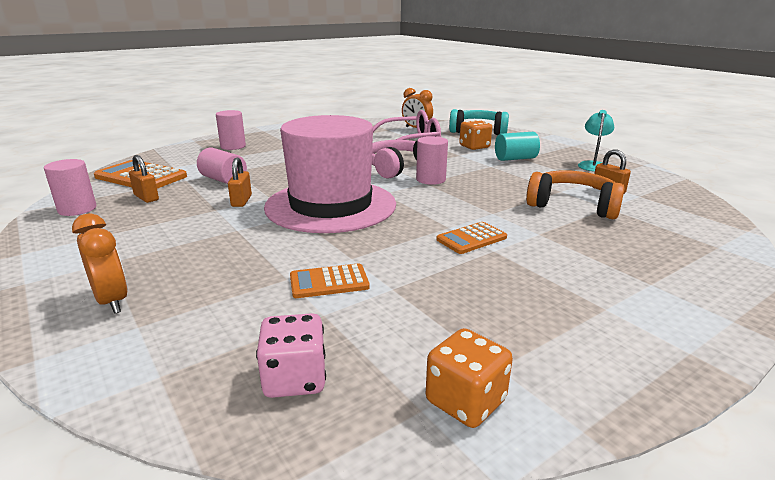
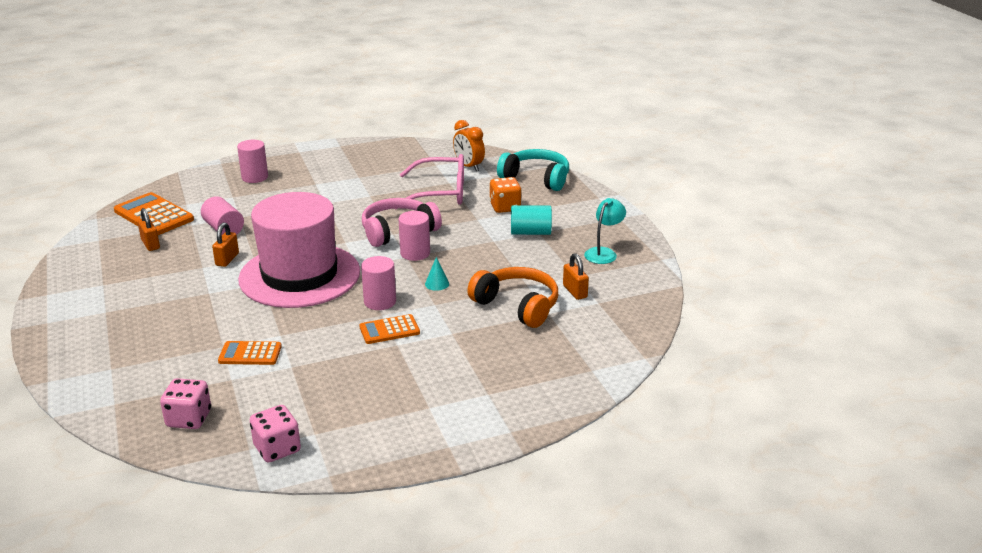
camera: 15 degrees right, 5 degrees up
(77, 209) = (93, 251): pink cylinder -> pink cylinder (380, 302)
(112, 301) = (100, 346): orange clock -> none
(465, 401) = (277, 449): orange dice -> pink dice
(476, 198) = (437, 284): none -> turquoise cone

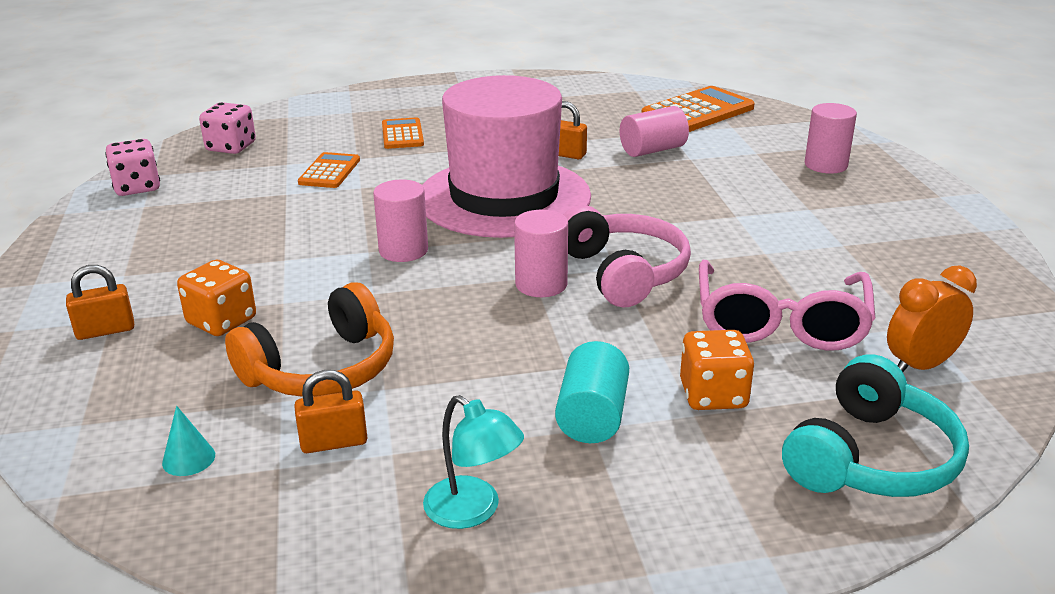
camera: 100 degrees right, 0 degrees up
(150, 244) = (617, 114): orange padlock -> orange padlock (105, 330)
(389, 330) = (323, 255): orange calculator -> orange calculator (402, 134)
(437, 284) = (433, 298): turquoise cone -> turquoise cone (188, 459)
(479, 350) = (221, 321): none -> orange dice

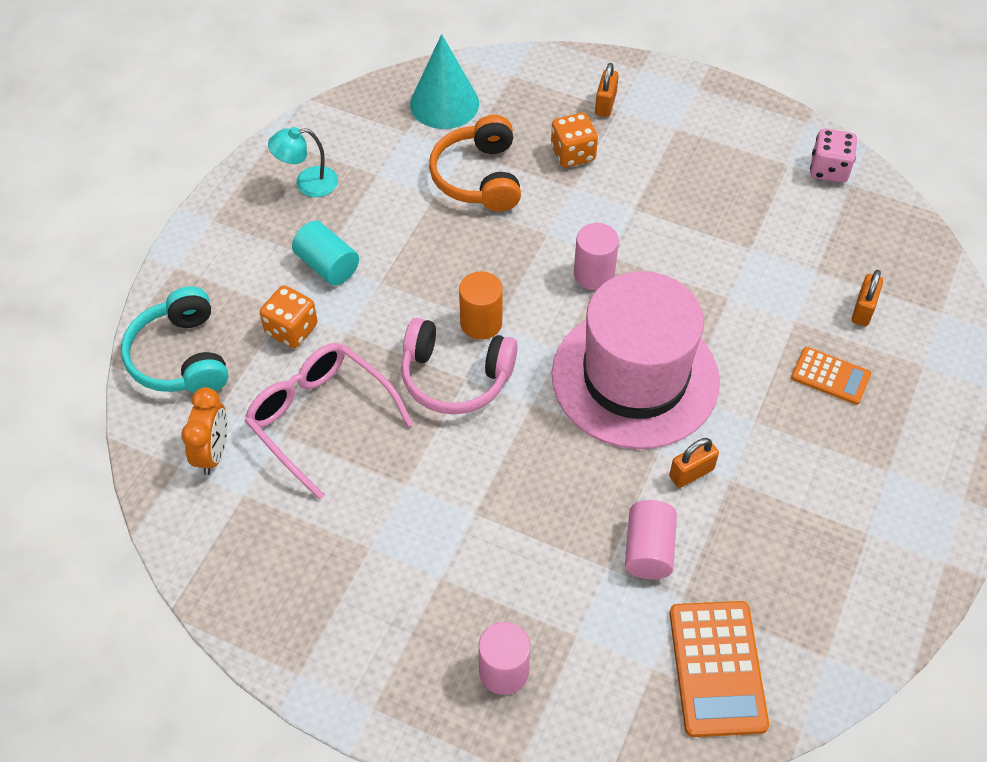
camera: 125 degrees right, 25 degrees up
(188, 459) = (444, 103): turquoise cone -> turquoise cone, size x2.41
(231, 147) = (882, 248): pink dice -> none
(329, 171) = (776, 290): orange calculator -> none
(334, 442) = (407, 157): orange padlock -> orange padlock (863, 310)
(541, 284) = (481, 323): pink cylinder -> orange cylinder

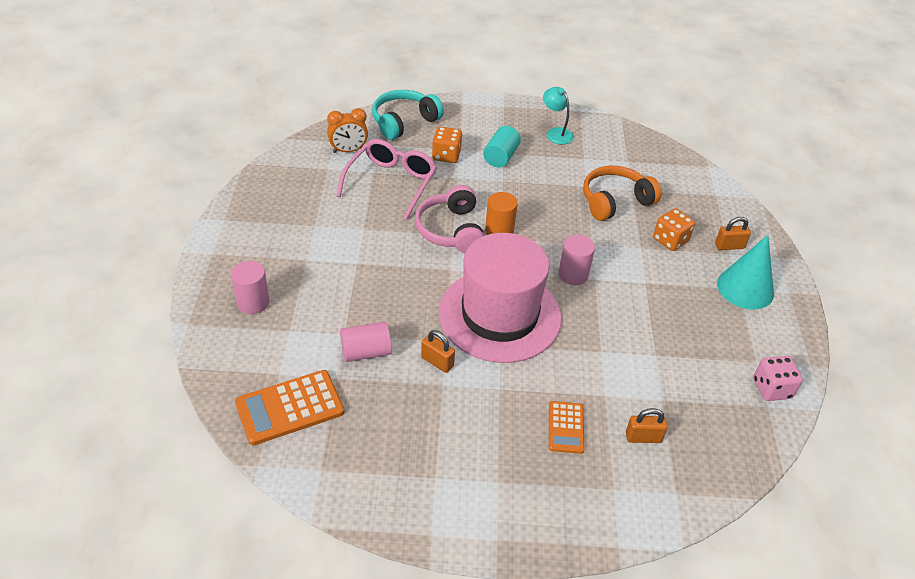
camera: 65 degrees right, 10 degrees down
(444, 103) = (664, 171): turquoise cone -> turquoise cone (745, 288)

